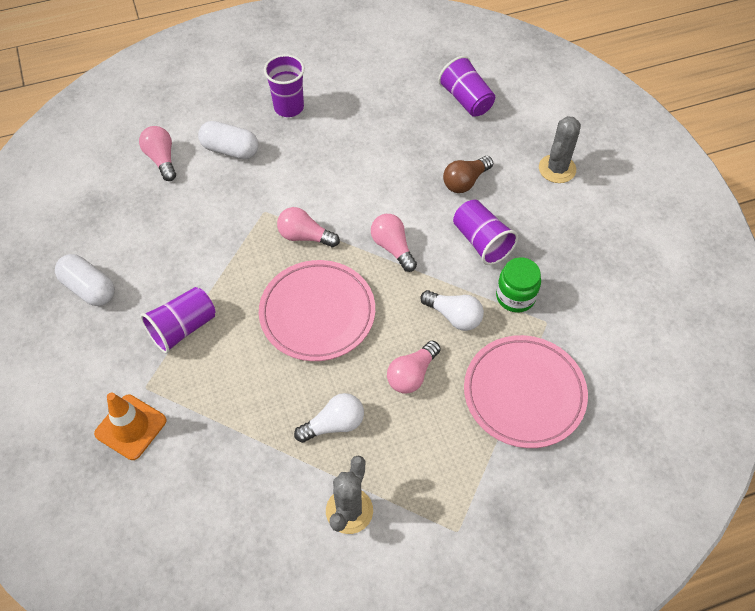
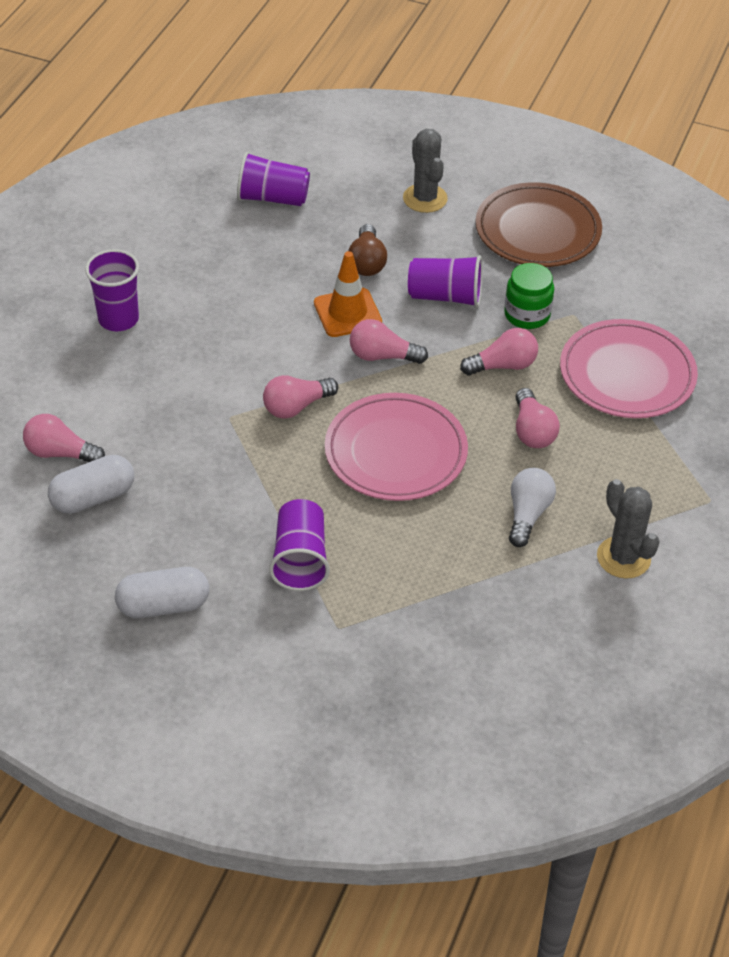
camera: 50 degrees left, 10 degrees down
(131, 427) = (373, 664): orange traffic cone -> orange traffic cone (347, 313)
(230, 150) = (117, 394): white capsule -> white capsule (93, 497)
(454, 316) = (503, 365): white light bulb -> pink light bulb
(601, 247) = (537, 231): none -> brown plate

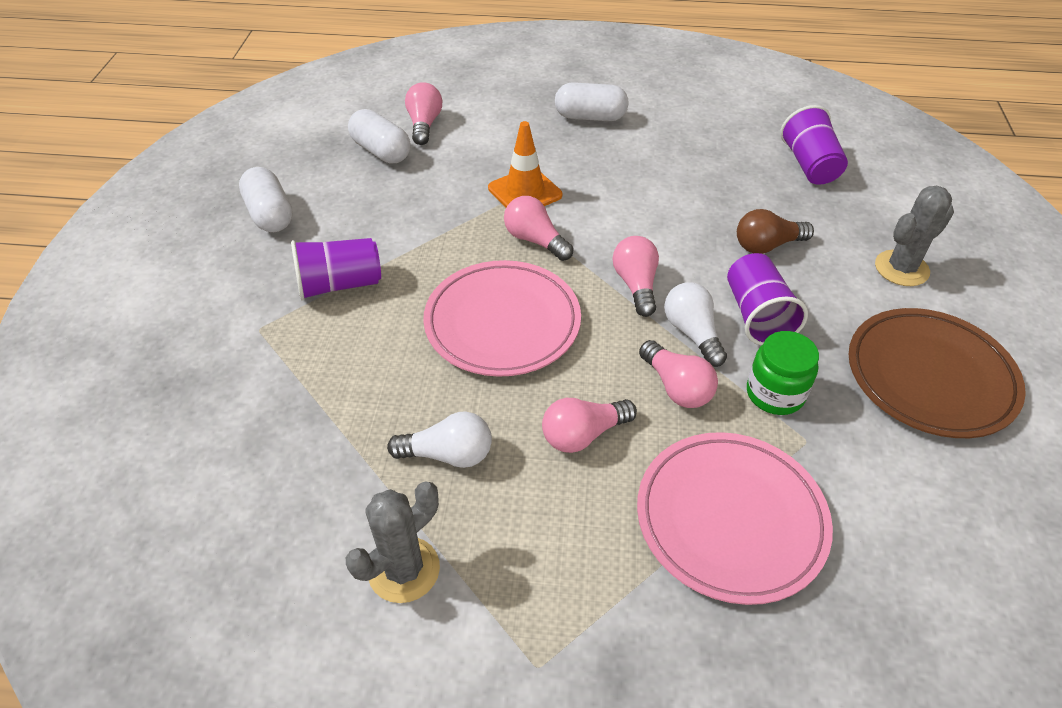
camera: 75 degrees right, 0 degrees up
(118, 319) = (590, 117): purple cup -> white capsule
(347, 313) = (683, 247): orange traffic cone -> orange traffic cone (525, 192)
(450, 339) = (692, 333): none -> white light bulb

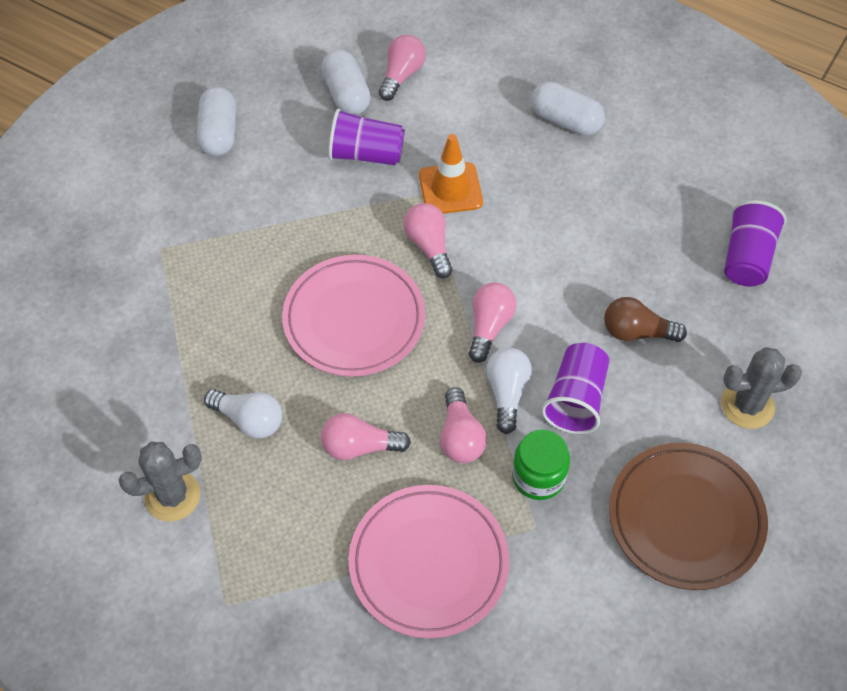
camera: 25 degrees right, 10 degrees up
(339, 284) = (242, 229): purple cup -> purple cup (366, 154)

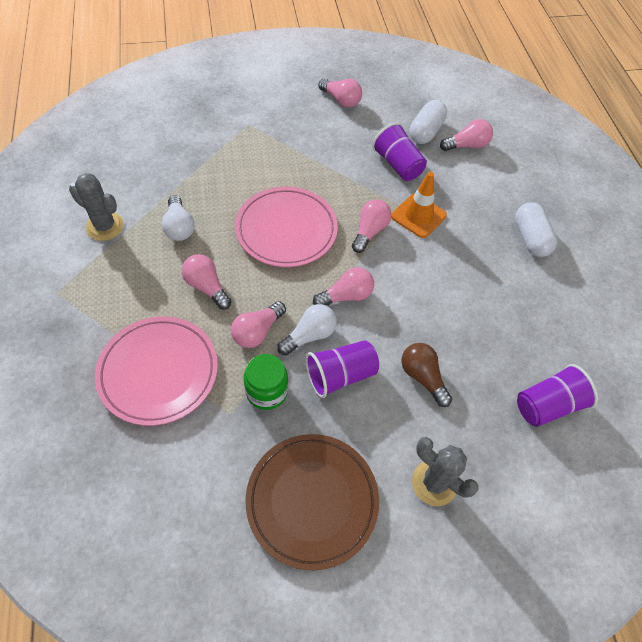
camera: 45 degrees right, 0 degrees up
(219, 133) = (341, 100): white capsule -> pink light bulb

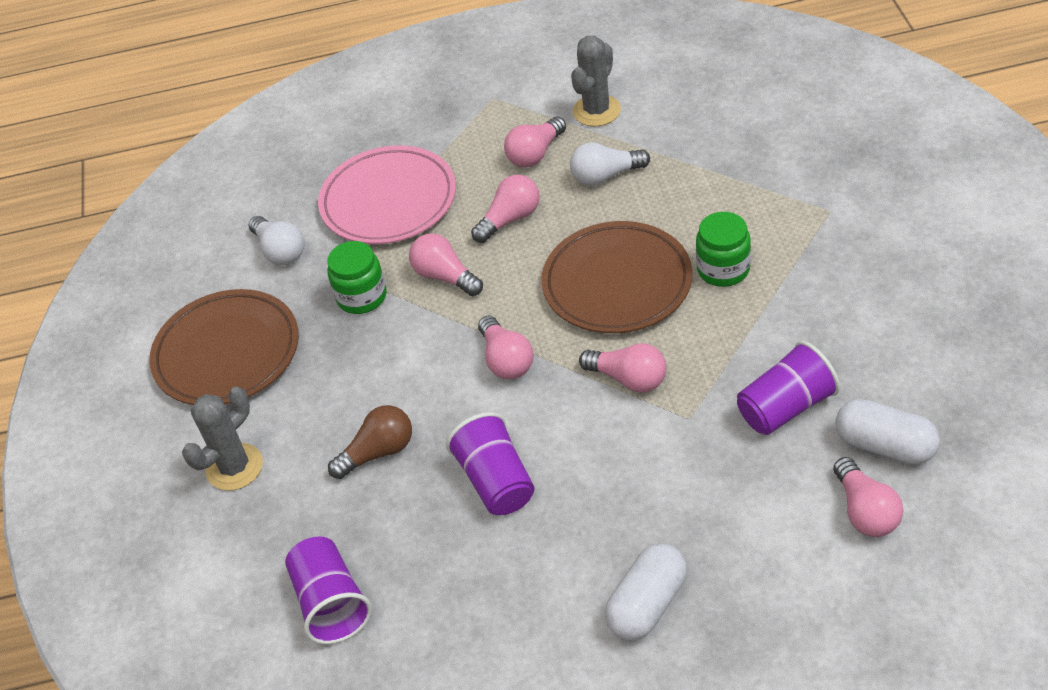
camera: 100 degrees right, 10 degrees down
(286, 177) = (723, 269): none -> green jar
(286, 230) = (617, 283): pink plate -> brown plate
(309, 335) = (440, 328): white light bulb -> white light bulb (280, 251)
(340, 375) = (382, 364): purple cup -> purple cup (496, 481)
(341, 100) = (932, 318): pink light bulb -> pink light bulb (535, 154)
(418, 216) = (672, 440): orange traffic cone -> none
(530, 238) = (647, 604): white capsule -> white capsule turned 45 degrees counterclockwise

